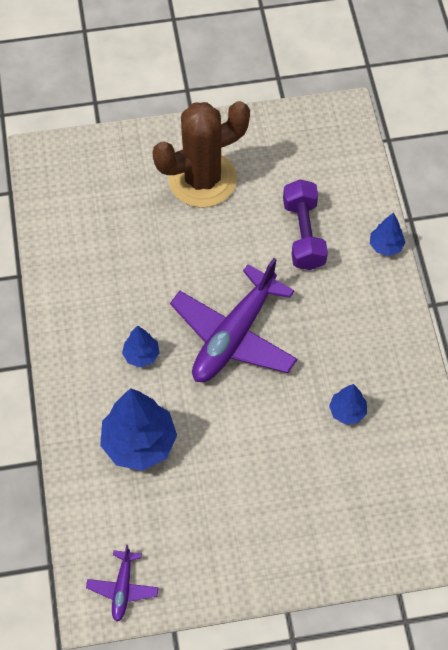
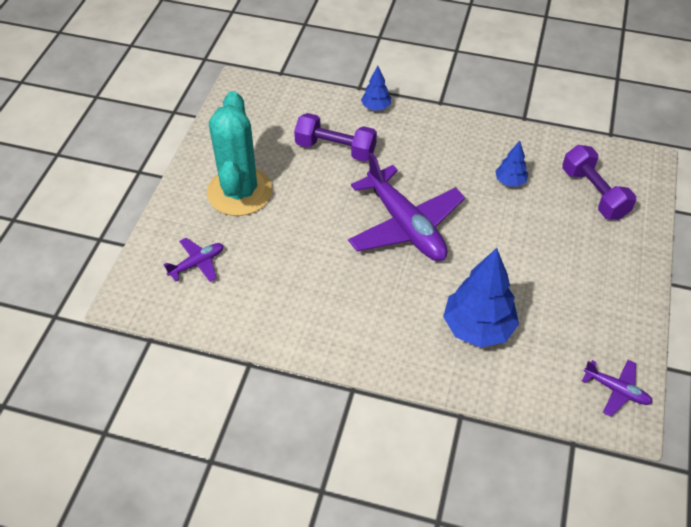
camera: 65 degrees left, 10 degrees down
(102, 187) = (197, 264): none -> purple plane
(141, 355) = (390, 296): blue tree -> none
(202, 179) = (239, 192): brown cactus -> turquoise cactus
(375, 500) = (594, 193): none -> purple dumbbell

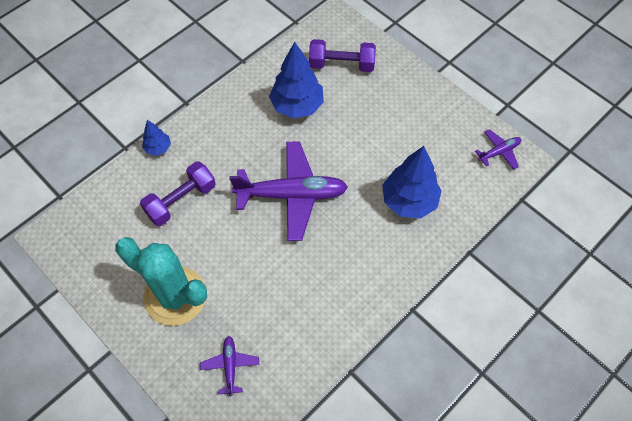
camera: 60 degrees left, 10 degrees up
(510, 181) = (297, 106): blue tree -> blue tree, size x1.97

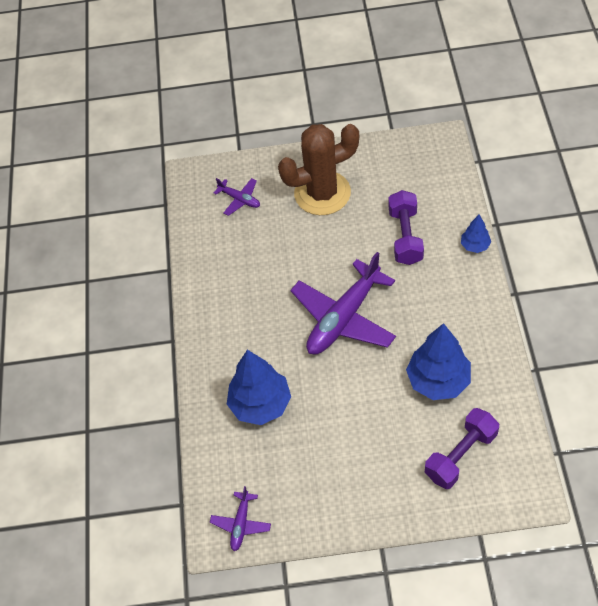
camera: 135 degrees right, 5 degrees down
(175, 296) = (322, 193): turquoise cactus -> brown cactus

